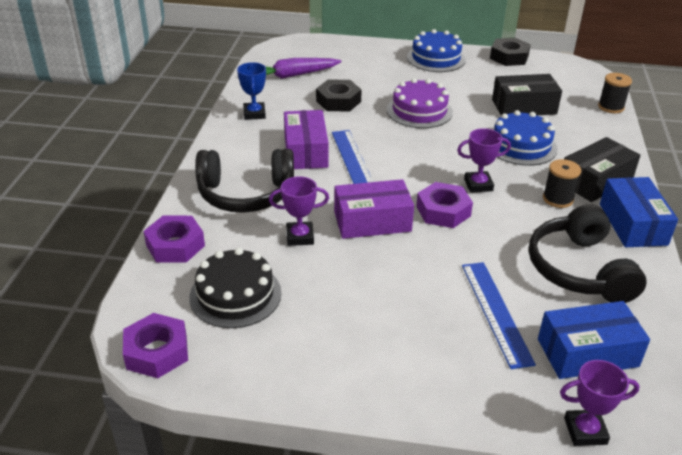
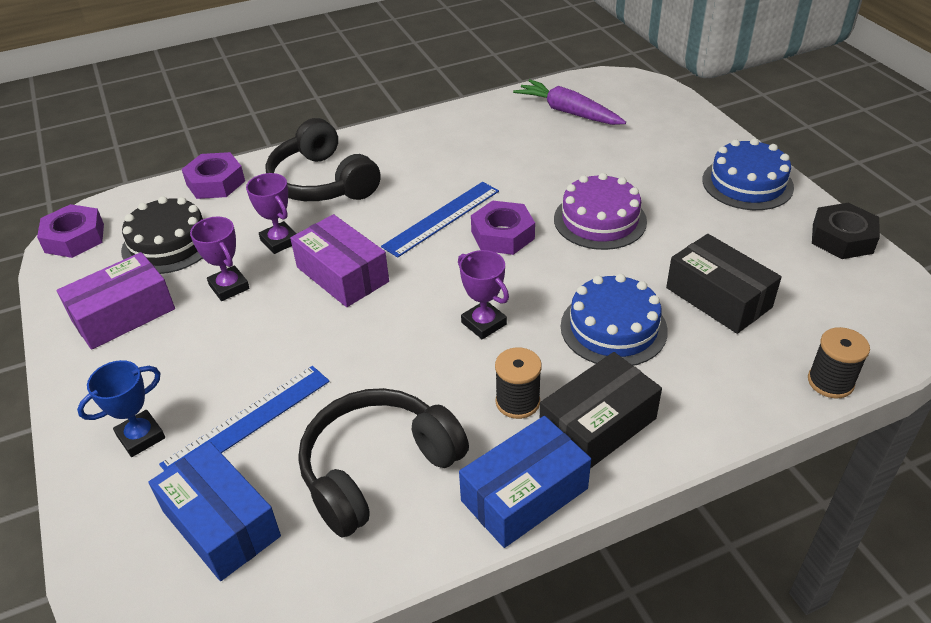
camera: 60 degrees right, 5 degrees up
(254, 114) = (465, 125): blue trophy -> blue trophy (141, 437)
(305, 151) = (429, 182): purple box -> purple box (123, 314)
(338, 101) = (551, 160): black nut -> none
(443, 211) = (404, 316): purple nut -> purple nut (502, 235)
(585, 431) = (89, 559): purple trophy -> purple trophy (229, 287)
(595, 181) = (598, 425): black box -> black box turned 60 degrees counterclockwise

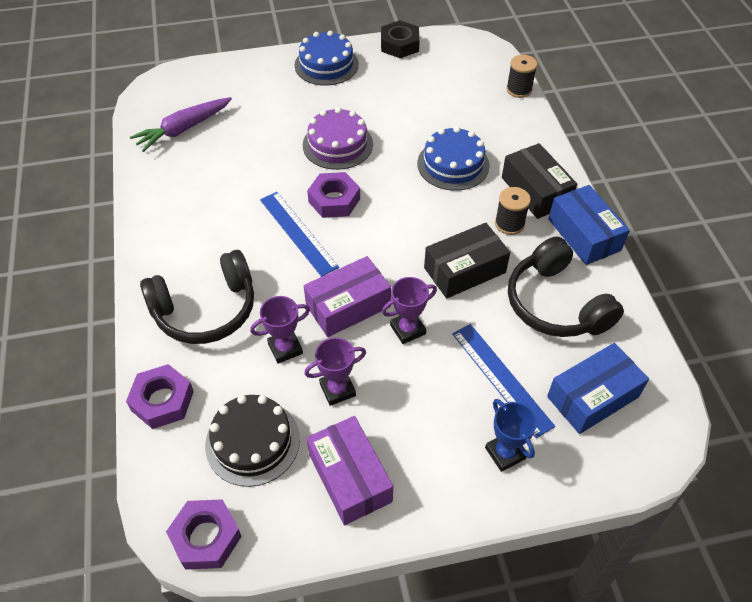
camera: 80 degrees left, 10 degrees up
(484, 323) = (431, 228): purple trophy -> purple trophy (407, 329)
(718, 297) = (438, 111): black box -> black box (464, 270)

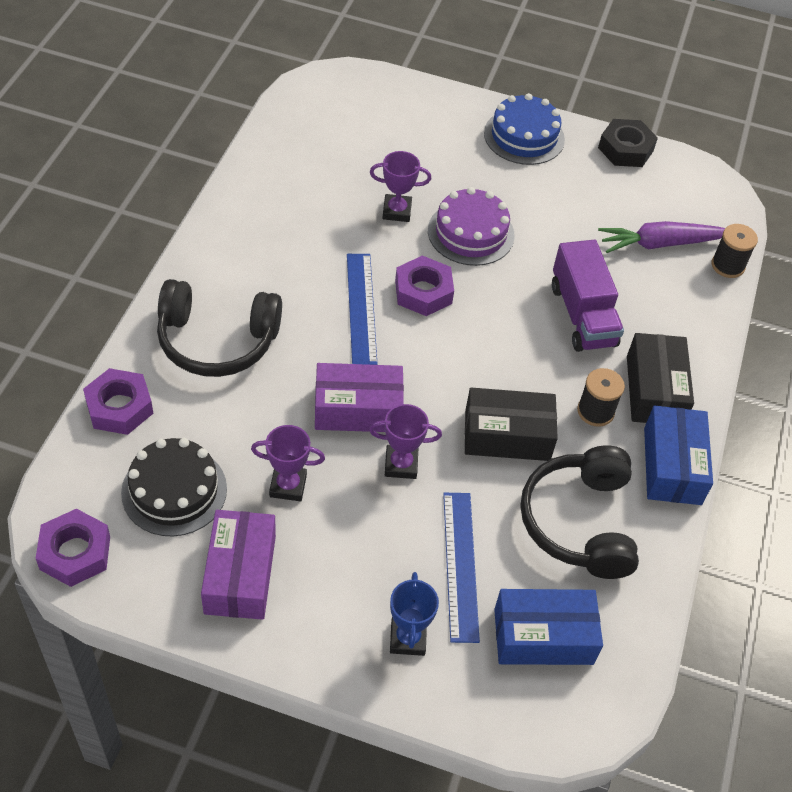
camera: 25 degrees right, 0 degrees up
(183, 129) = (321, 141): purple carrot -> purple carrot (660, 244)
(285, 348) = (266, 418): purple trophy -> purple trophy (397, 211)
(453, 164) = (582, 315): blue cake -> purple truck

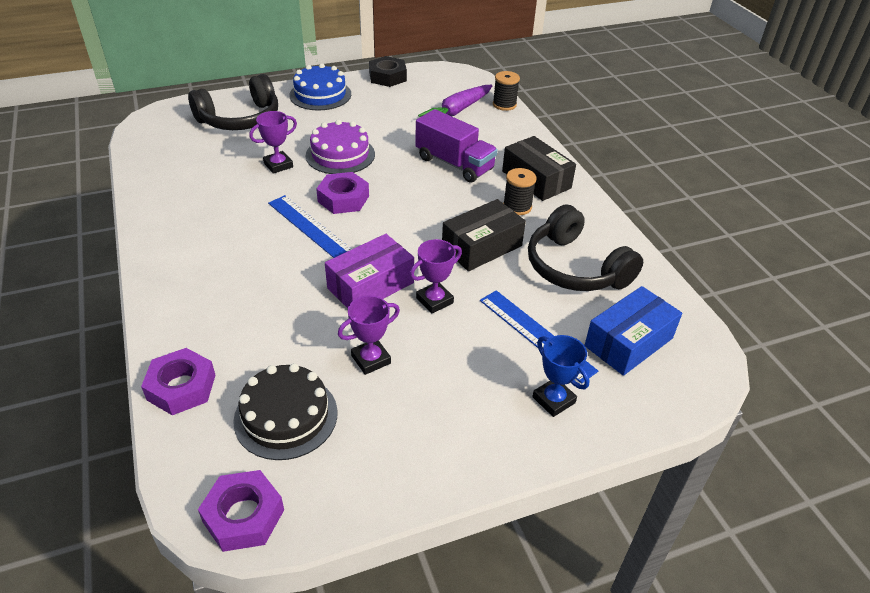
camera: 35 degrees left, 10 degrees down
(217, 341) = (222, 301): black headphones -> black headphones (240, 119)
(240, 574) = (396, 439): purple box -> none
(672, 466) = (589, 210): blue box -> none

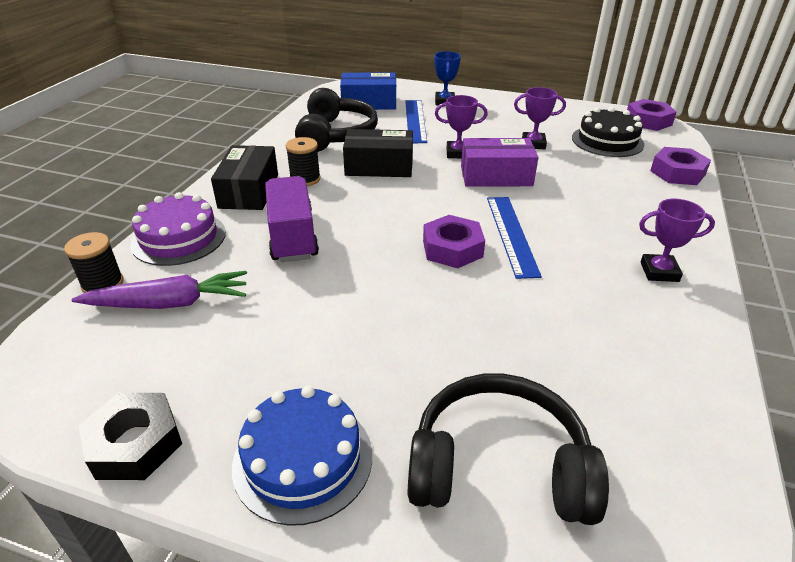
camera: 140 degrees left, 5 degrees down
(278, 165) = (495, 326): purple trophy -> purple trophy (659, 272)
(340, 155) = (401, 305): purple cake -> purple cake (179, 238)

